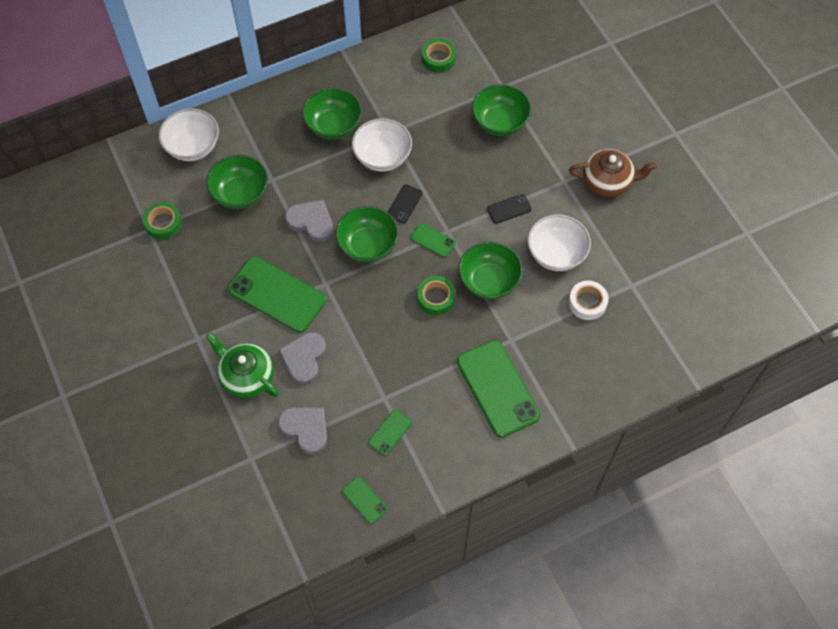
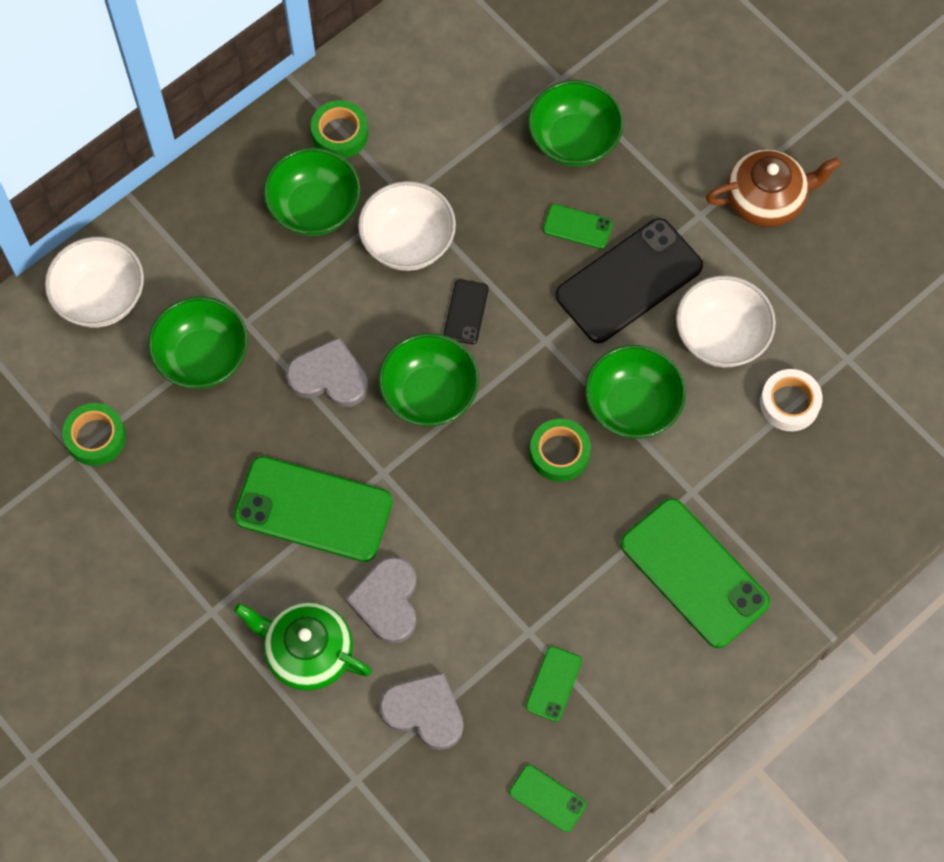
camera: 15 degrees left, 5 degrees up
(432, 240) = (527, 361): green phone -> green phone (577, 227)
(438, 58) = (446, 55): green tape -> green tape (340, 134)
(509, 209) = (629, 281): black phone -> black phone, size x2.15

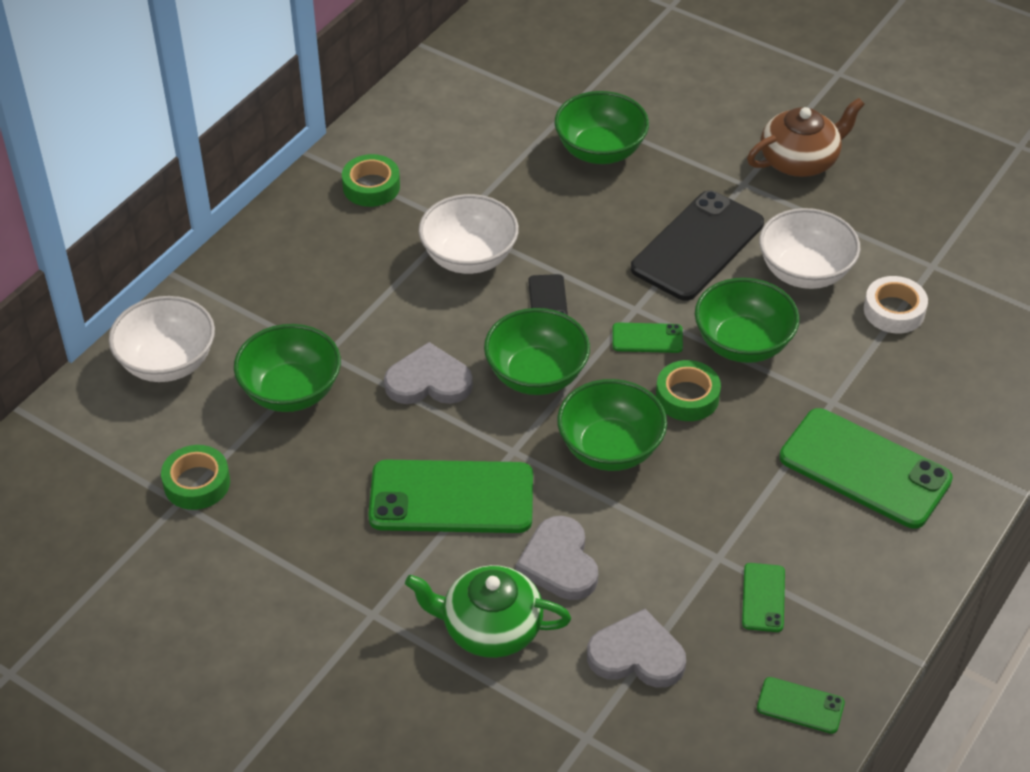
camera: 15 degrees left, 20 degrees down
(314, 208) = (366, 248): green bowl -> green bowl (610, 448)
(577, 227) = (630, 214): green phone -> green phone (647, 338)

